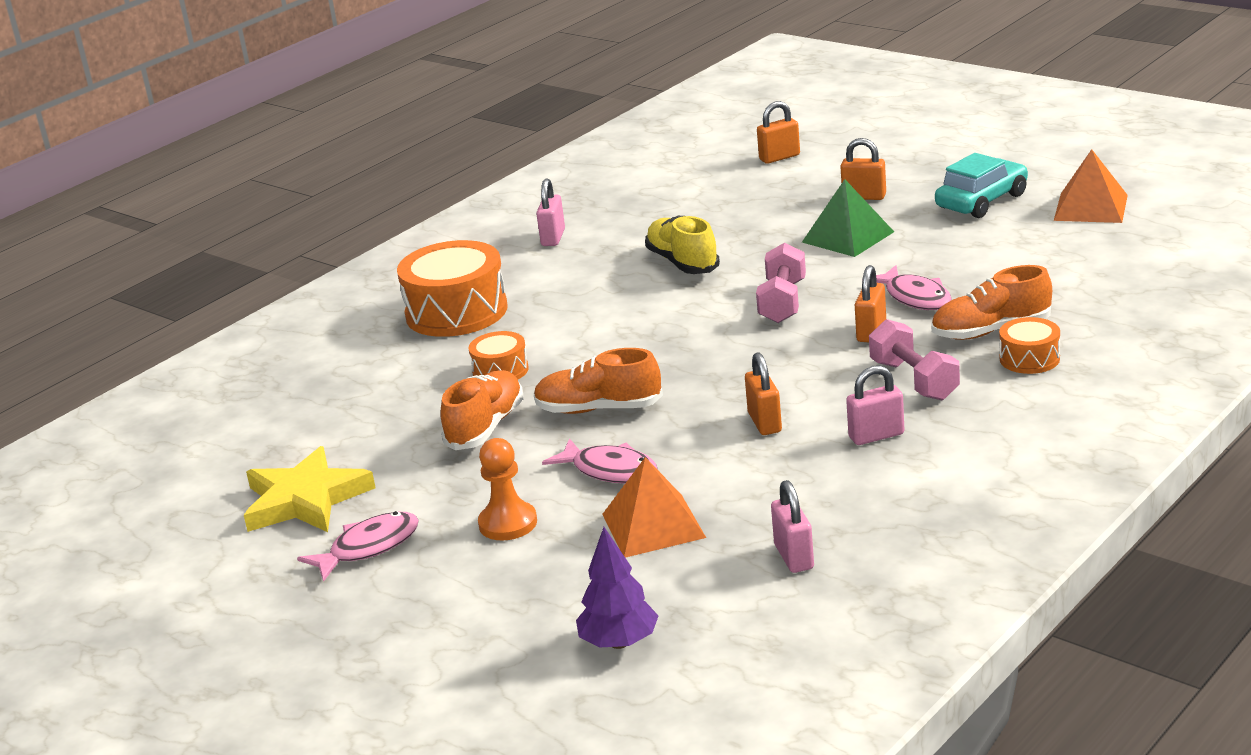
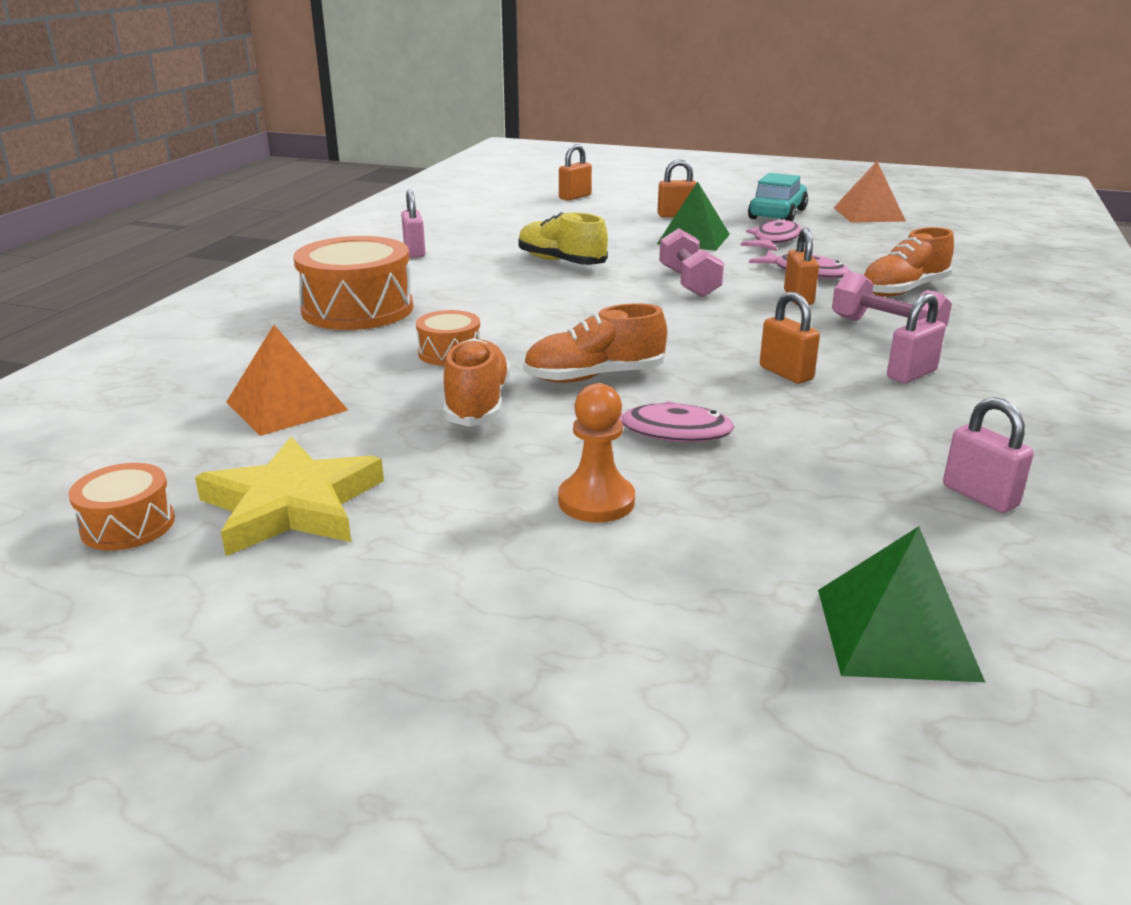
camera: 25 degrees left, 0 degrees up
(368, 548) = (426, 555): pink fish -> pink fish (774, 241)
(619, 643) = (896, 633): purple tree -> green pyramid
(653, 525) = (778, 482): orange pyramid -> orange pyramid (286, 406)
(1029, 359) = (965, 306): orange drum -> orange drum (128, 525)

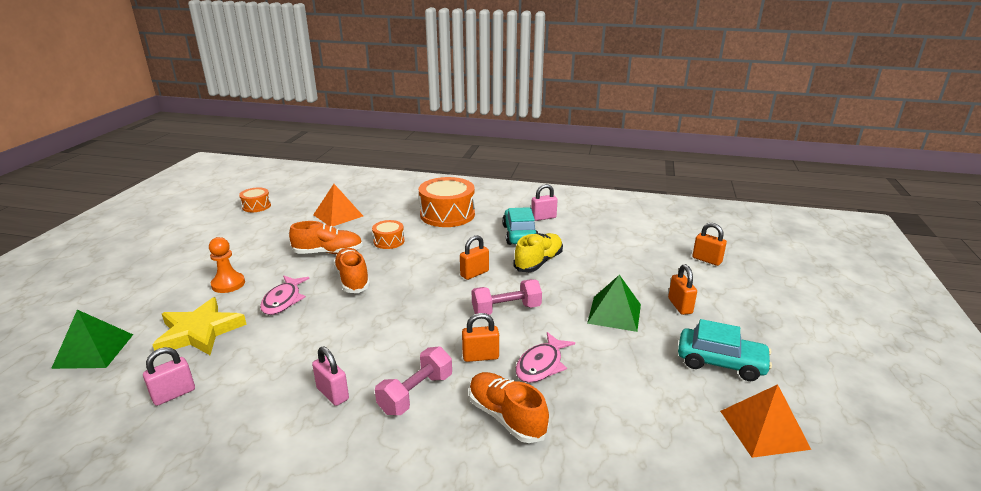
camera: 85 degrees right, 0 degrees up
(292, 505) = (256, 227): yellow star -> yellow star (199, 332)
(467, 267) = (519, 234): none -> turquoise car
(774, 241) = (627, 354): pink fish -> none
(786, 373) = (345, 341): orange padlock -> orange padlock (474, 273)

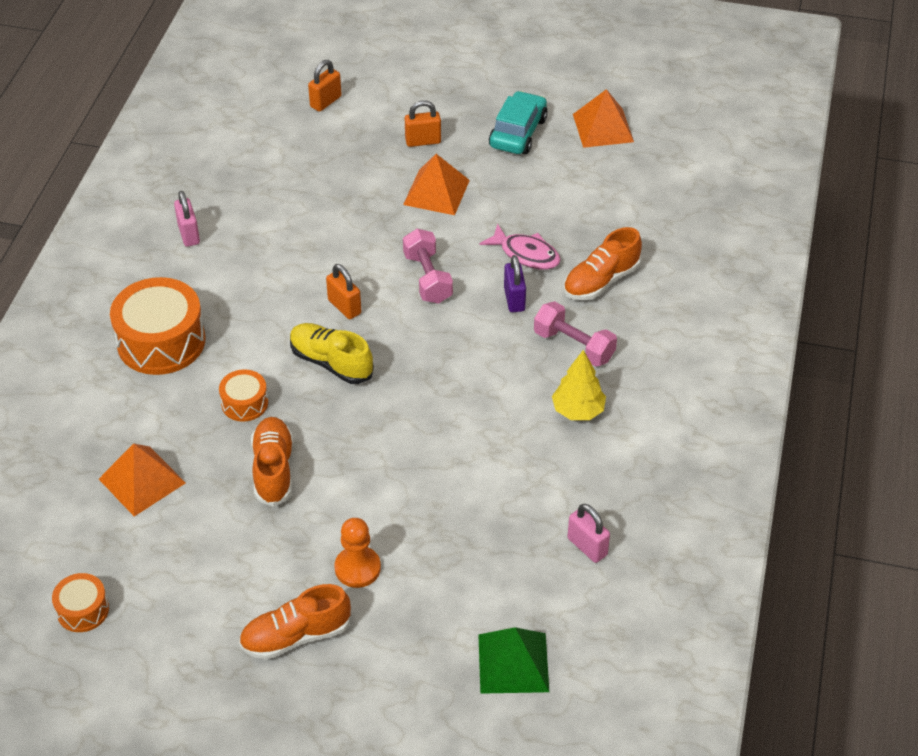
camera: 90 degrees left, 20 degrees up
(199, 332) = (472, 563): yellow star -> none
(283, 300) = (402, 493): pink fish -> none
(332, 394) = (578, 410): pink padlock -> yellow tree
(352, 279) = (353, 429): orange shoe -> orange shoe (296, 636)
(480, 356) = (514, 299): orange padlock -> purple padlock
(519, 234) = (239, 261): turquoise car -> none
(538, 262) = (319, 246): yellow shoe -> yellow shoe (331, 363)
(614, 313) = (436, 192): green pyramid -> orange pyramid

